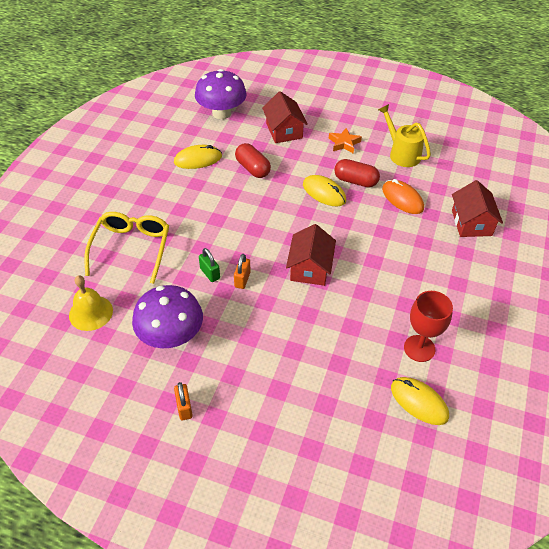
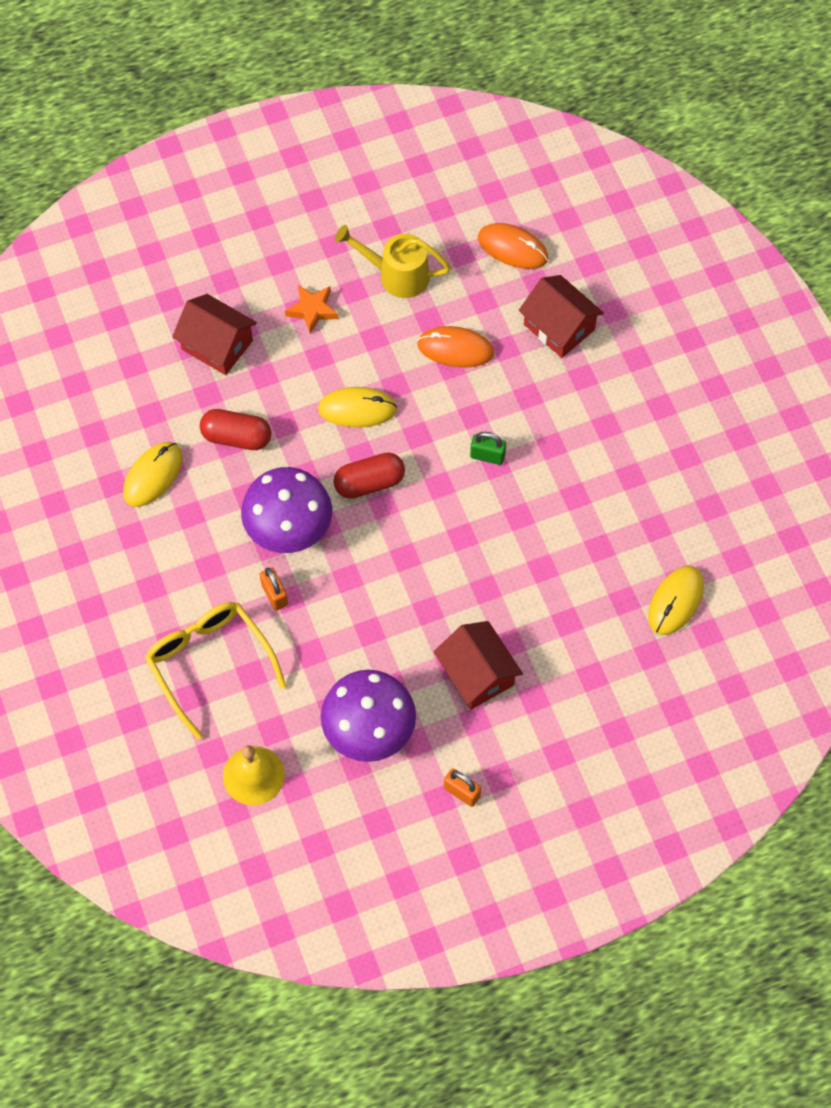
camera: 40 degrees left, 15 degrees up
(210, 273) = (333, 623): green padlock -> green padlock (487, 456)
(221, 113) = (105, 375): purple mushroom -> purple mushroom (289, 528)
(242, 279) = (377, 602): orange padlock -> orange padlock (274, 594)
(310, 268) = (436, 529): red house -> red house (477, 674)
(355, 181) = (379, 362): red capsule -> red capsule (369, 483)
(419, 348) = (629, 540): red goblet -> none
(419, 402) = (675, 601): yellow mouse -> yellow mouse turned 60 degrees counterclockwise
(476, 176) = (512, 248): none -> orange mouse

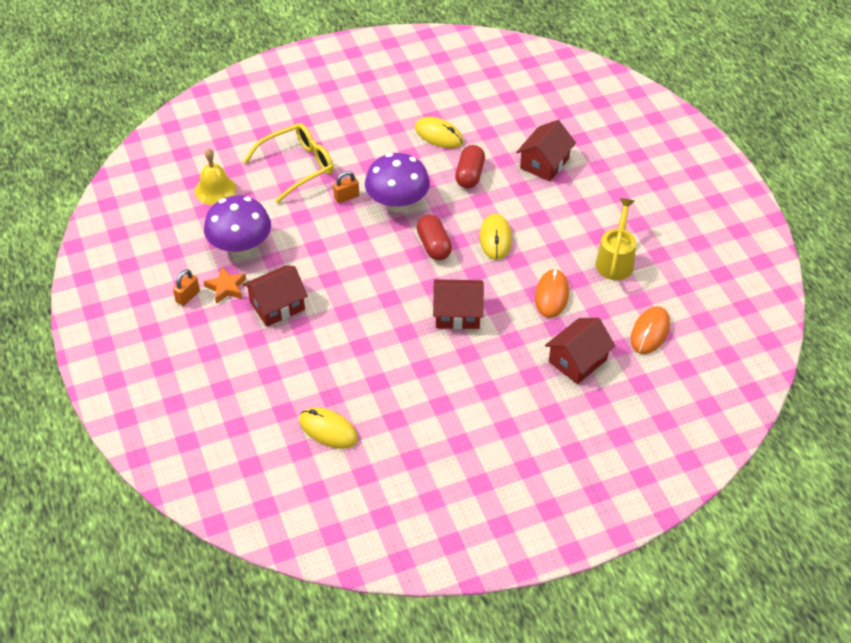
camera: 90 degrees right, 15 degrees down
(312, 310) = (579, 213): orange star -> orange star (226, 288)
(487, 456) = (457, 314): green padlock -> red house

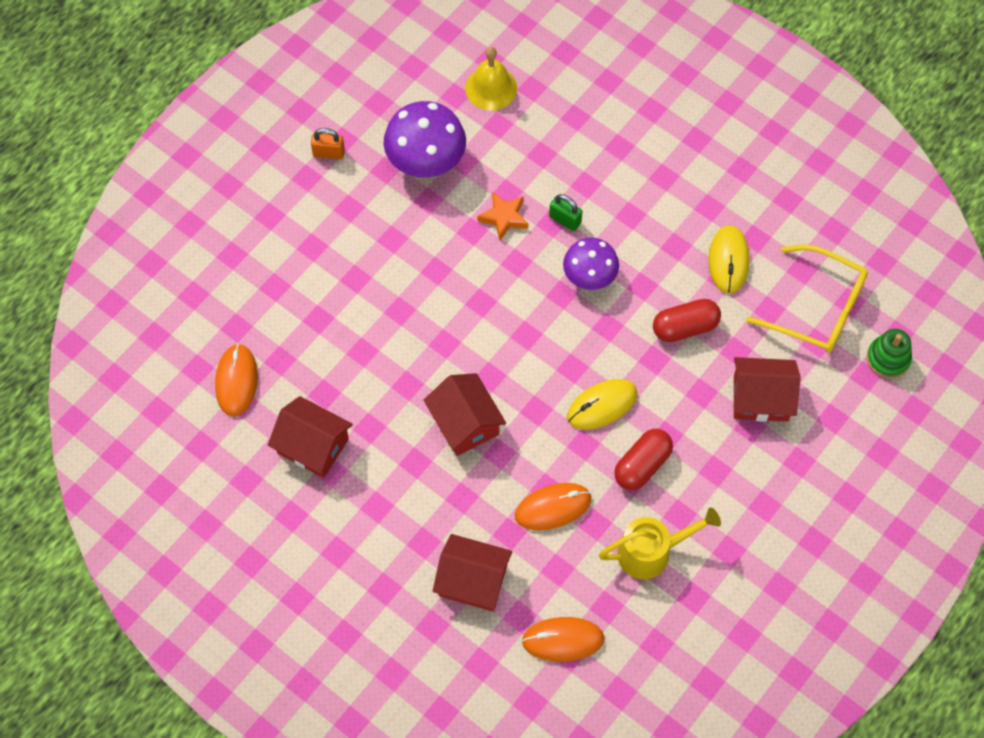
camera: 60 degrees right, 15 degrees up
(226, 288) = (362, 180): orange star -> orange star (504, 217)
(277, 306) = (367, 242): red house -> red house (313, 446)
(298, 166) = (579, 146): yellow glasses -> yellow glasses (818, 309)
(328, 430) = (236, 381): yellow mouse -> orange mouse
(346, 197) = (565, 220): orange padlock -> green padlock
(397, 203) = (589, 276): purple mushroom -> purple mushroom, size x0.66
(434, 246) = (549, 347): red capsule -> red capsule (642, 465)
(558, 98) = (888, 358): none -> green stacking toy

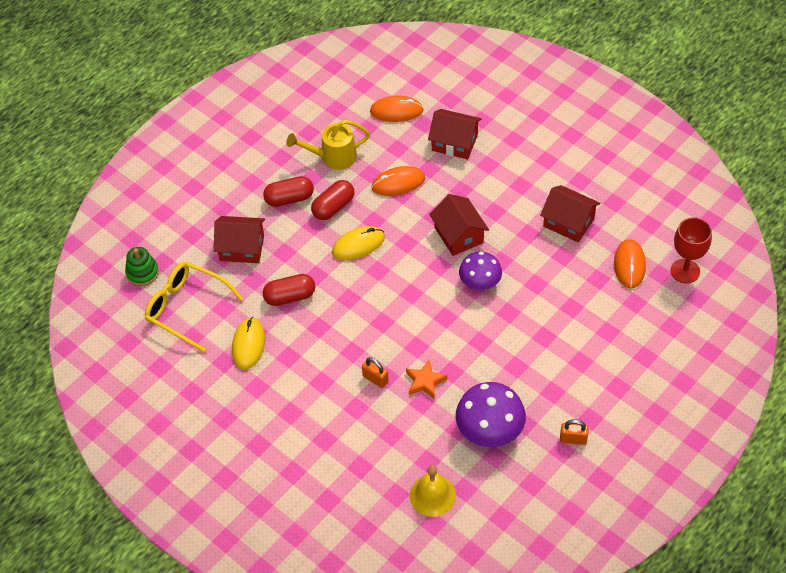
camera: 175 degrees left, 10 degrees down
(164, 373) = (685, 271): none -> red goblet
(565, 220) = (375, 379): green padlock -> orange padlock
(589, 276) = (359, 335): purple mushroom -> purple mushroom (480, 283)
(706, 478) = (289, 198): none -> red capsule

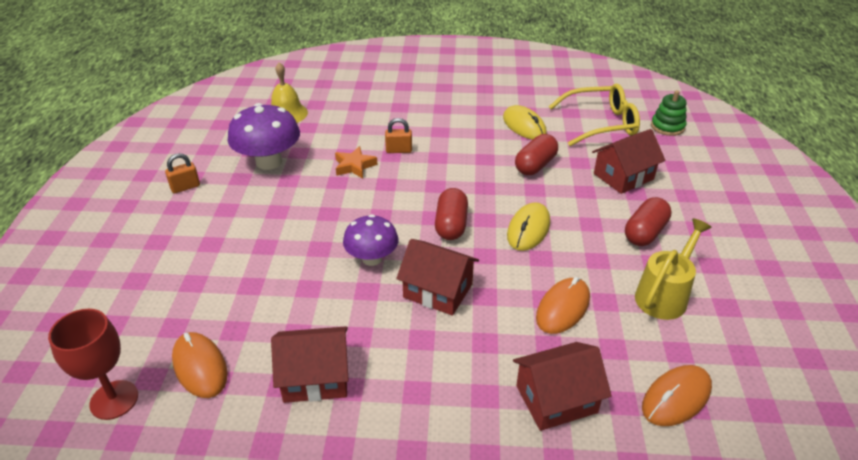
camera: 140 degrees right, 15 degrees down
(333, 207) = (595, 248): red capsule -> red capsule (451, 225)

